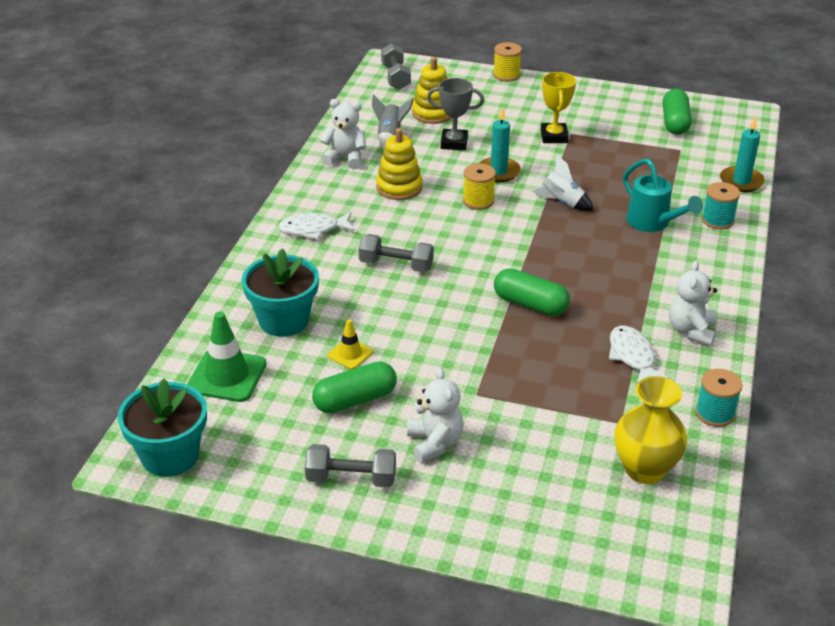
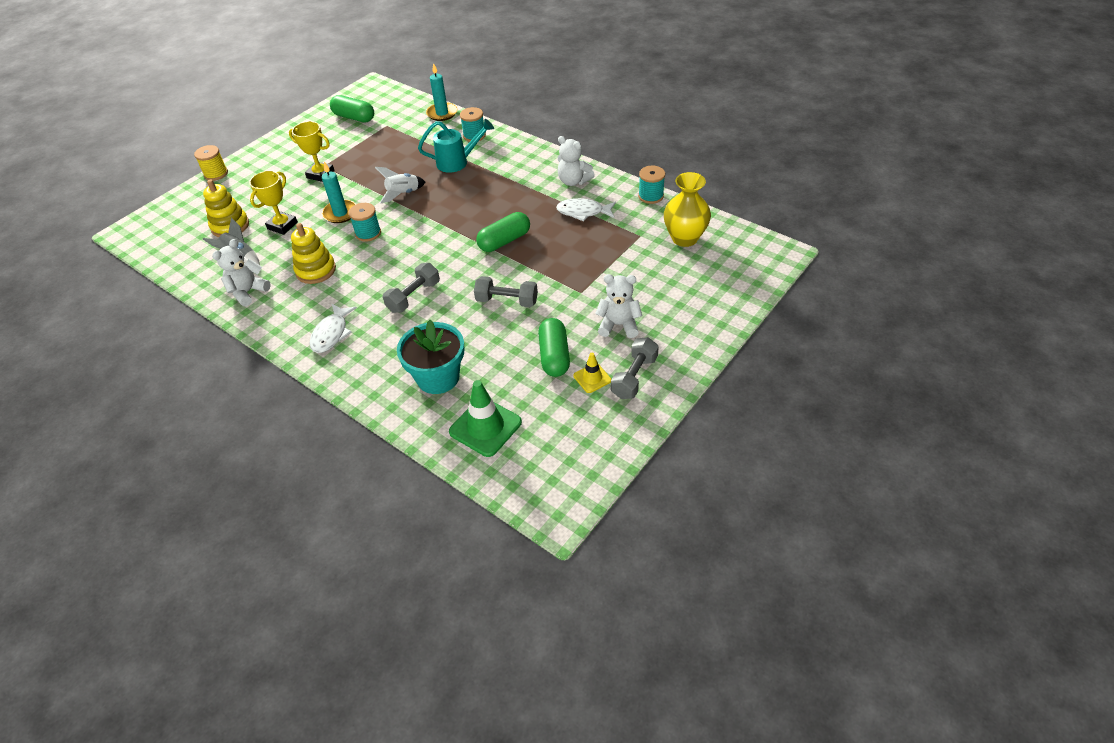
camera: 65 degrees left, 10 degrees up
(170, 456) = (562, 482): turquoise flower pot -> none
(350, 354) = (502, 347): yellow traffic cone -> yellow traffic cone (592, 378)
(395, 77) = (154, 233): grey dumbbell -> grey dumbbell (507, 301)
(454, 143) = (282, 225): grey trophy -> yellow trophy
(478, 201) = (368, 233): yellow spool -> turquoise spool

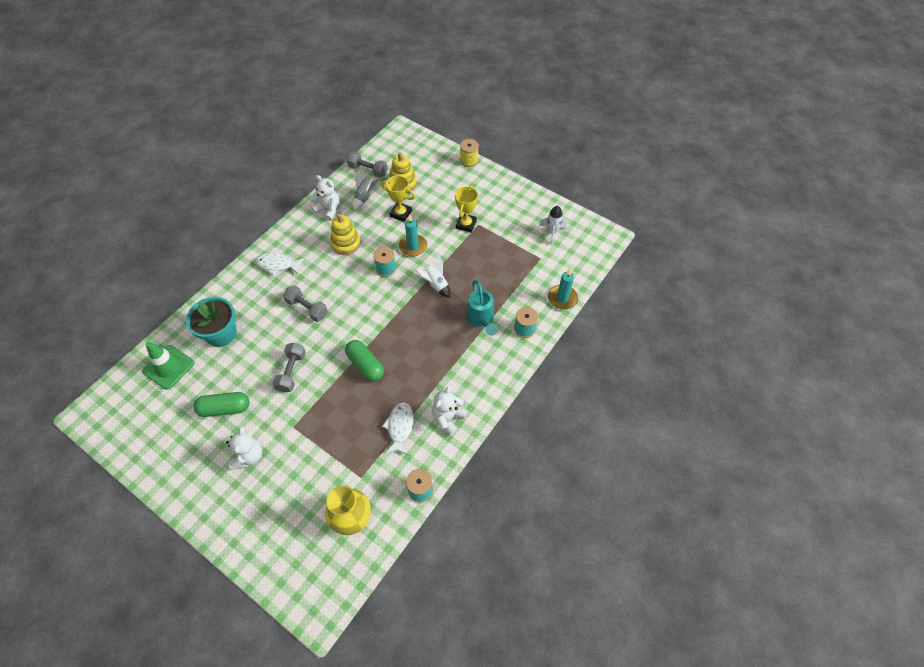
camera: 85 degrees right, 10 degrees up
(354, 117) = (552, 232): green capsule -> white rocket
(592, 378) = (196, 436): yellow traffic cone -> none
(634, 377) = (190, 467): grey dumbbell -> grey dumbbell (368, 170)

